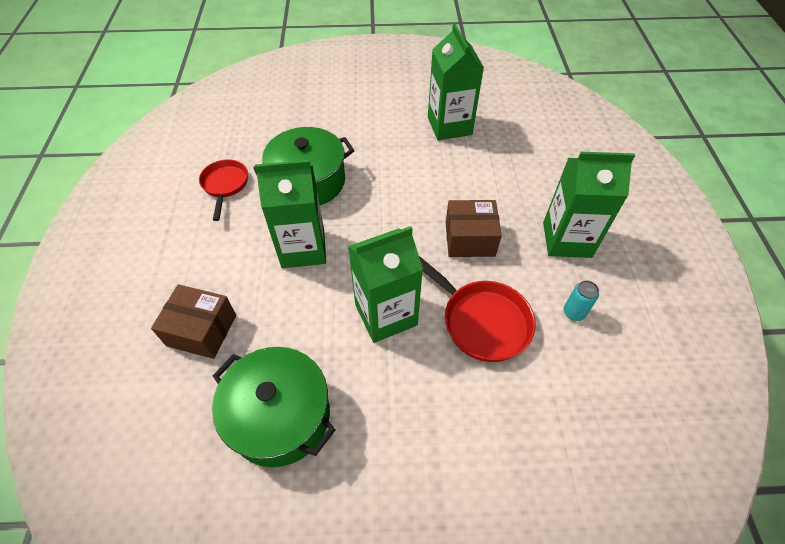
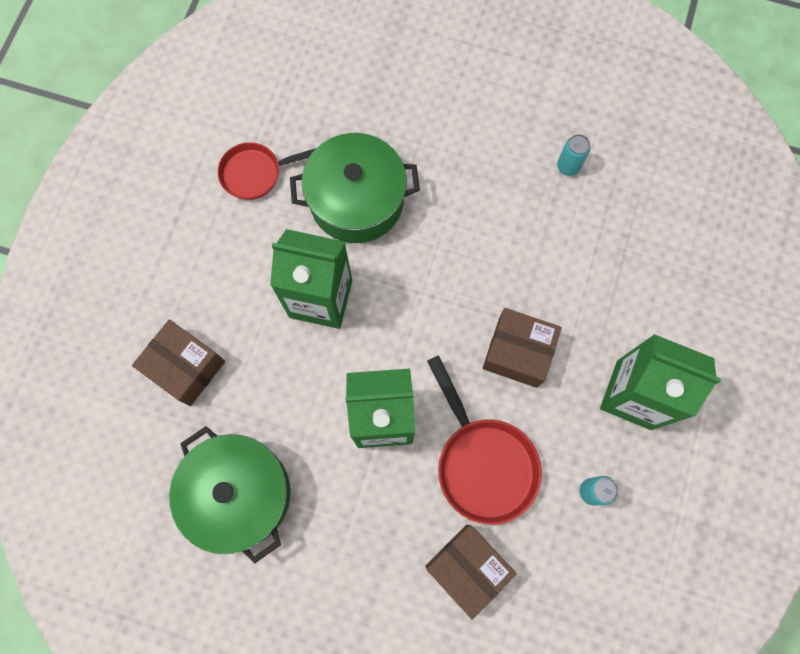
camera: 20 degrees right, 20 degrees up
(225, 185) = (256, 173): red pan -> red pan turned 120 degrees counterclockwise
(449, 126) = (568, 166): green carton -> turquoise can
(506, 405) = (467, 568): none -> brown box

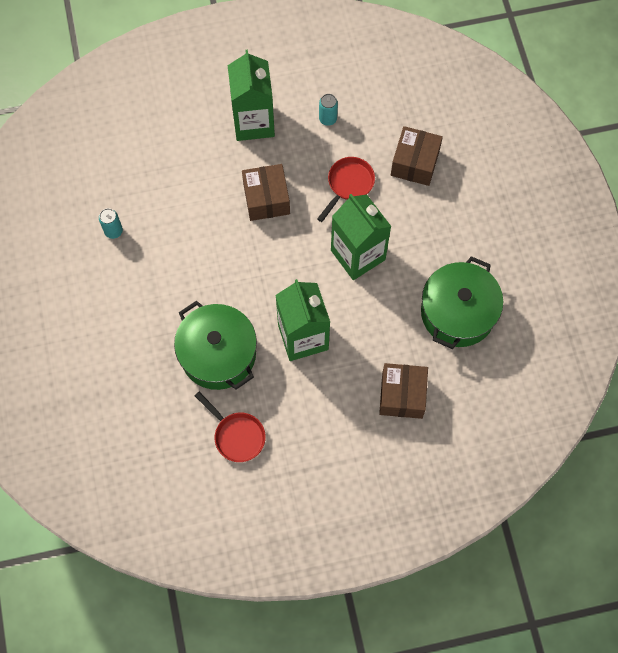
camera: 120 degrees left, 5 degrees down
(483, 462) = (348, 185): red pan -> red pan, size x0.66

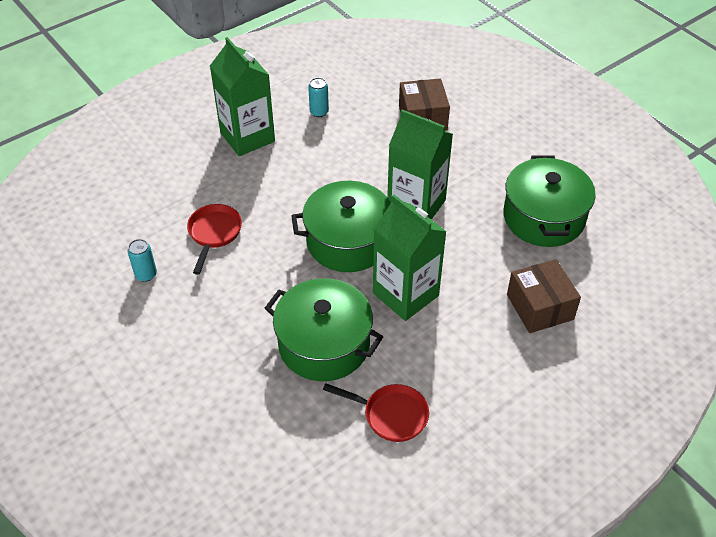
camera: 25 degrees left, 20 degrees down
(266, 199) = (296, 192): brown box -> none
(284, 267) = (348, 241): none -> green pot
(348, 185) = (371, 154): red pan -> red pan (214, 234)

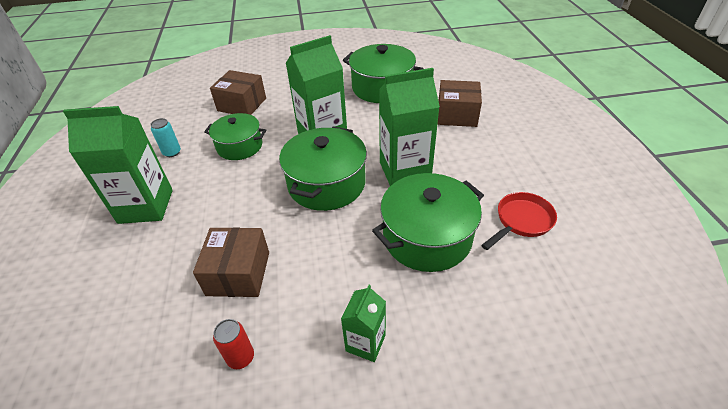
camera: 60 degrees left, 5 degrees down
(146, 274) = (241, 357): turquoise can -> red can
(192, 342) = (365, 343): none -> green carton
(214, 234) = (238, 273): red pan -> brown box
(358, 152) = (239, 146): none -> green pot

